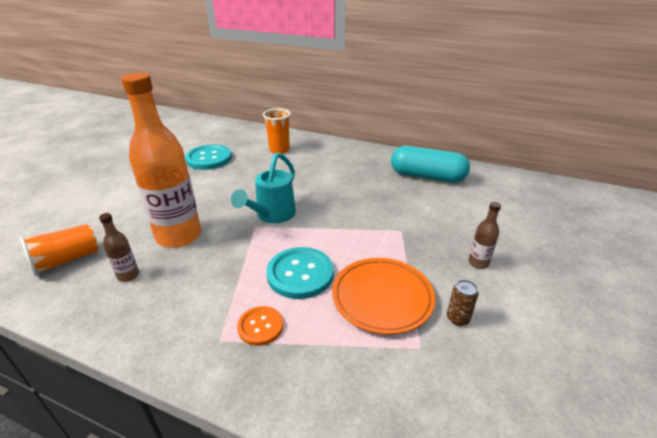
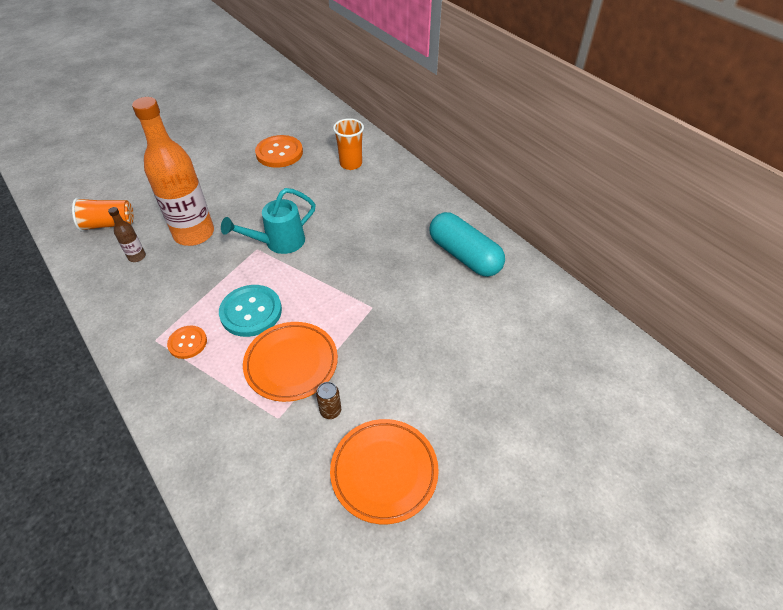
camera: 30 degrees right, 15 degrees up
(209, 159) = (279, 153): turquoise button -> orange button
(478, 263) = (404, 372): brown bottle -> none
(555, 343) = (384, 472): none -> orange plate

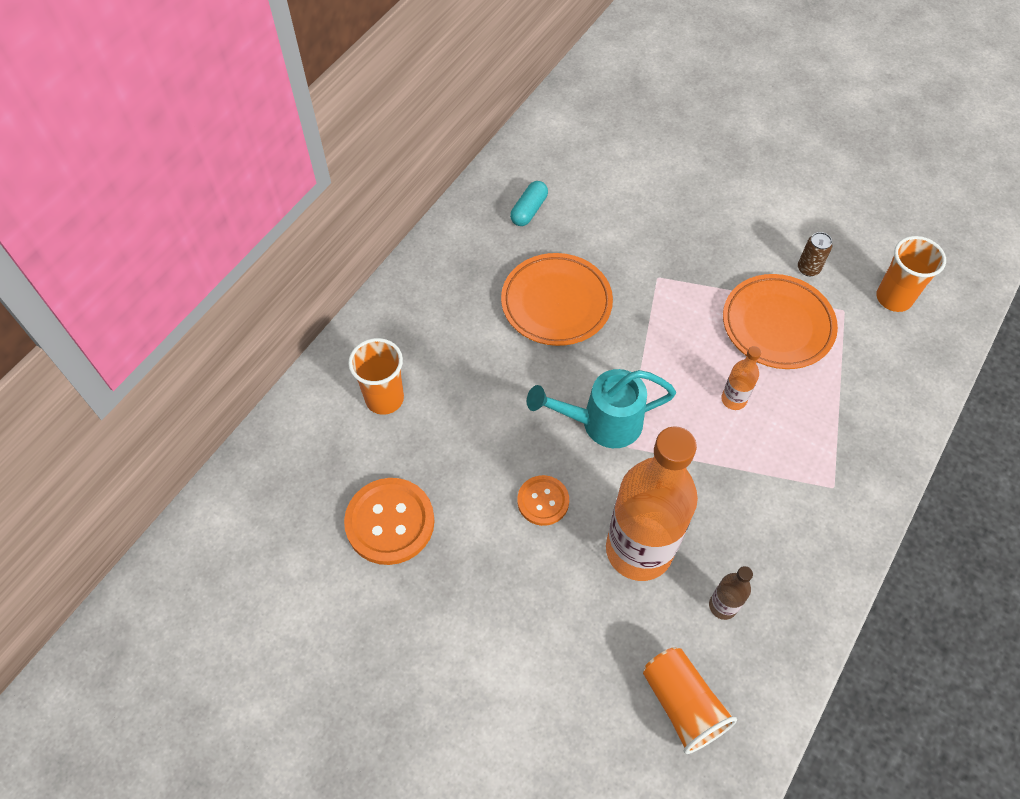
camera: 110 degrees left, 10 degrees up
(187, 343) = (815, 446): orange button -> orange button (543, 501)
(251, 312) = (733, 399): turquoise button -> orange bottle
(267, 464) = (893, 298): none -> orange cup
(279, 242) = (602, 423): turquoise watering can -> turquoise watering can turned 135 degrees clockwise
(384, 472) = (839, 207): orange plate -> orange plate (556, 303)
(464, 255) = (529, 210): turquoise capsule -> turquoise capsule, size x0.48

